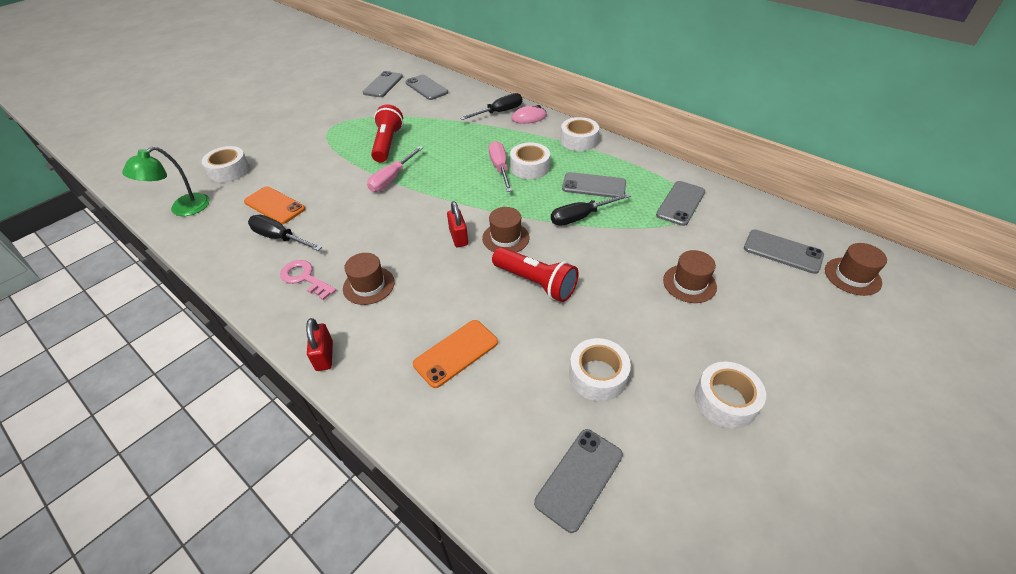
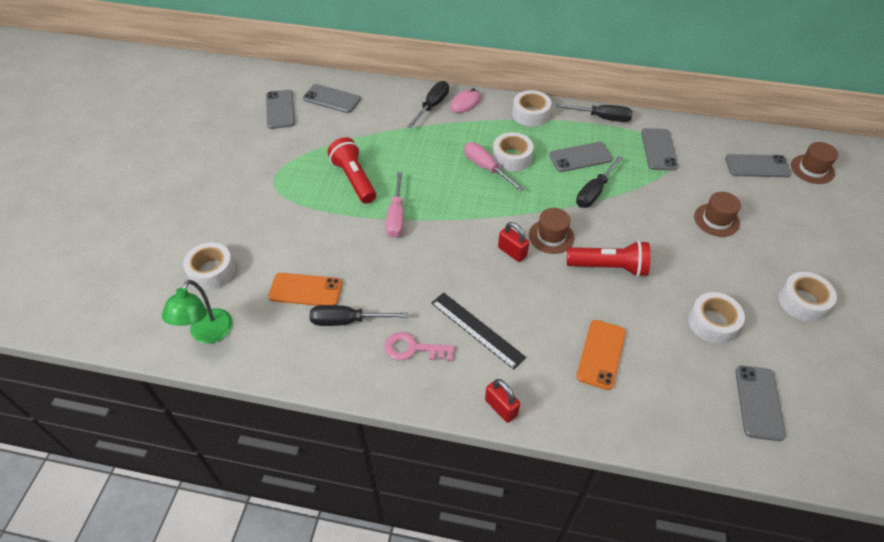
camera: 30 degrees left, 5 degrees up
(368, 285) = (477, 329): brown hat -> black ruler
(645, 162) = (602, 118): none -> black screwdriver

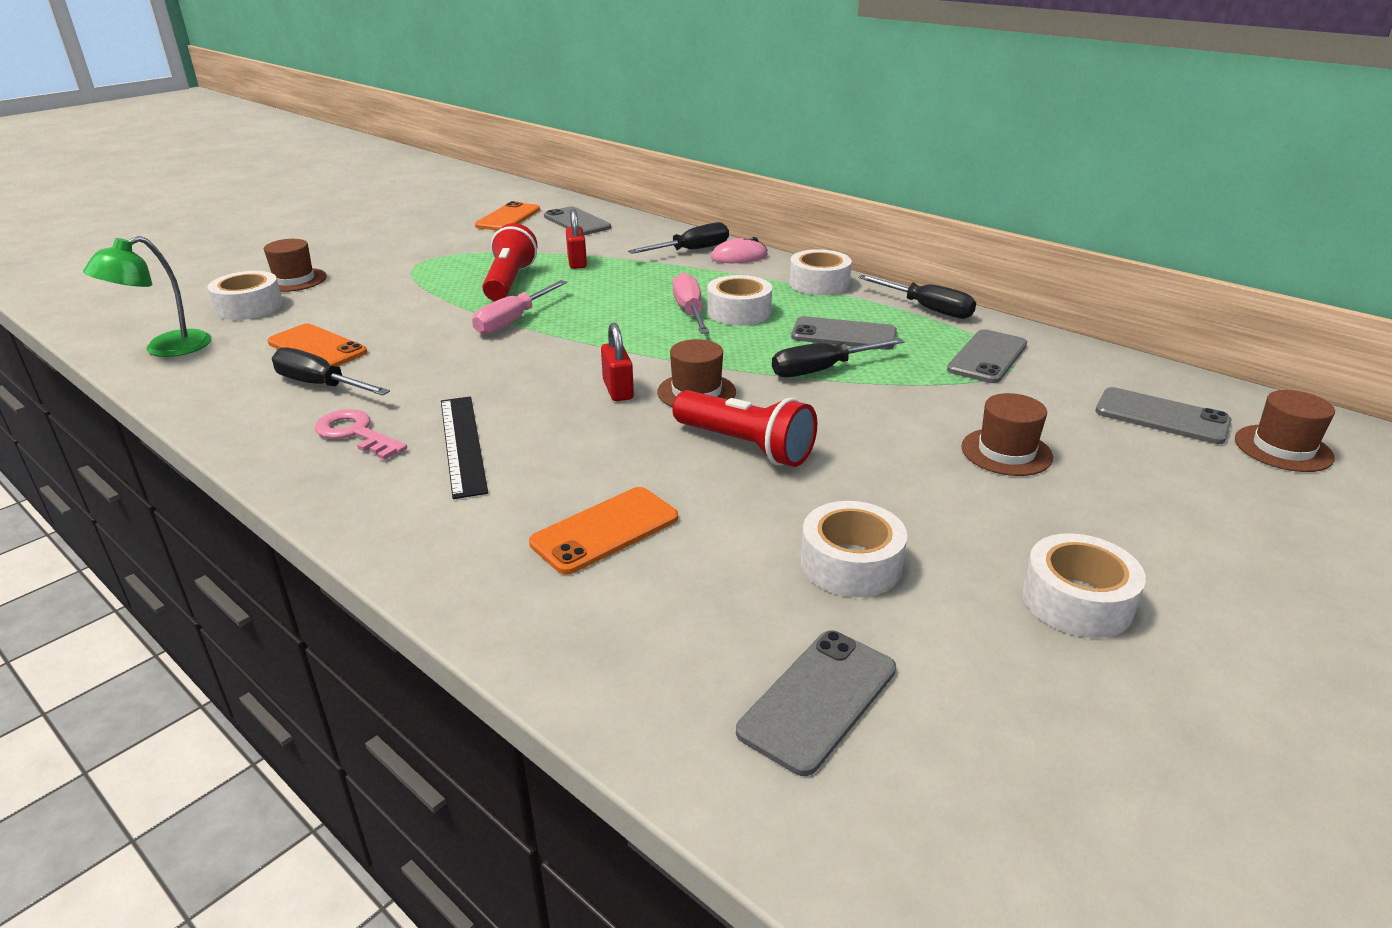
camera: 30 degrees right, 20 degrees down
(209, 232) = (294, 280): none -> brown hat
(280, 109) = (508, 218): grey phone -> orange phone
(501, 407) = (377, 530): red padlock -> red padlock (577, 262)

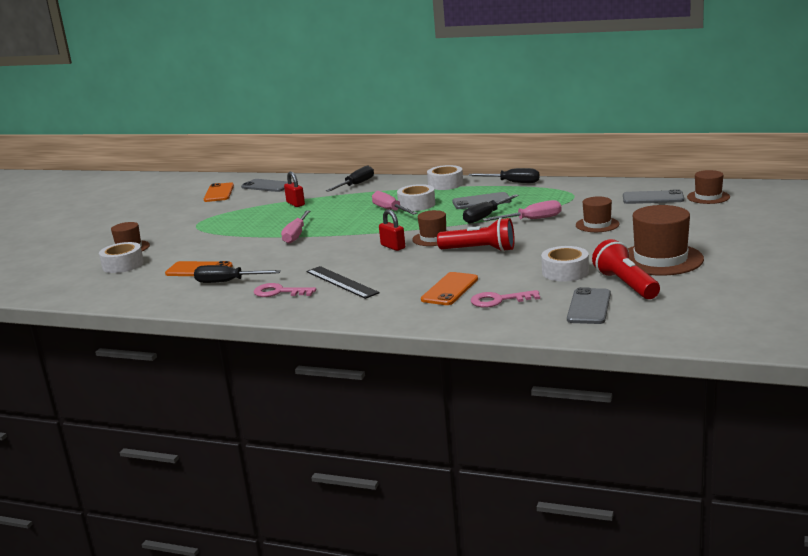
camera: 20 degrees left, 10 degrees down
(165, 349) = (105, 291): green lamp -> none
(509, 282) = (267, 220): red flashlight -> red flashlight (626, 285)
(660, 599) = (499, 300): none -> pink key
(739, 257) = (387, 182): pink mouse -> none
(895, 401) = (532, 220): none -> pink screwdriver
(987, 357) = (559, 194): grey phone -> none
(1077, 600) = (660, 259): white tape -> brown hat

